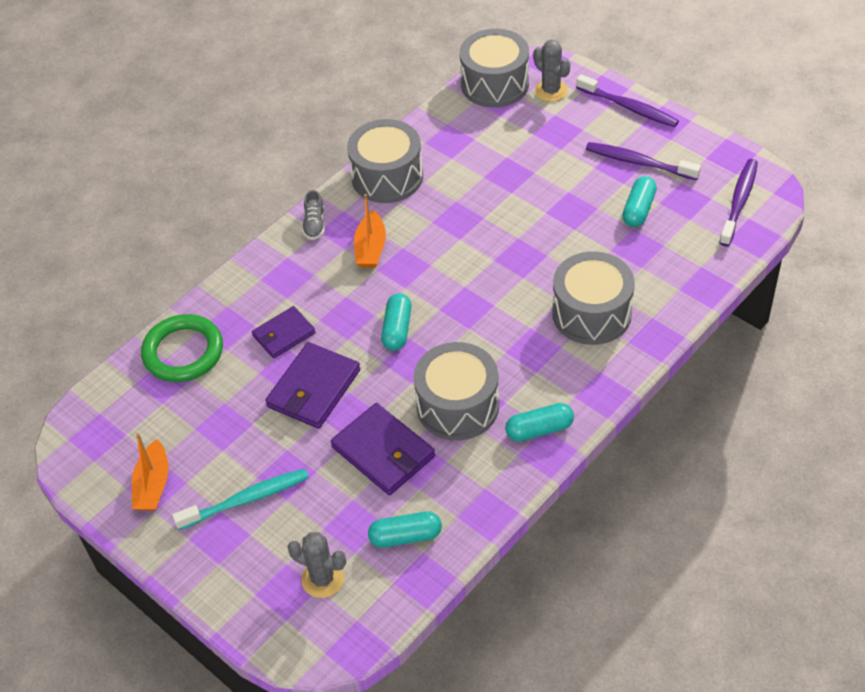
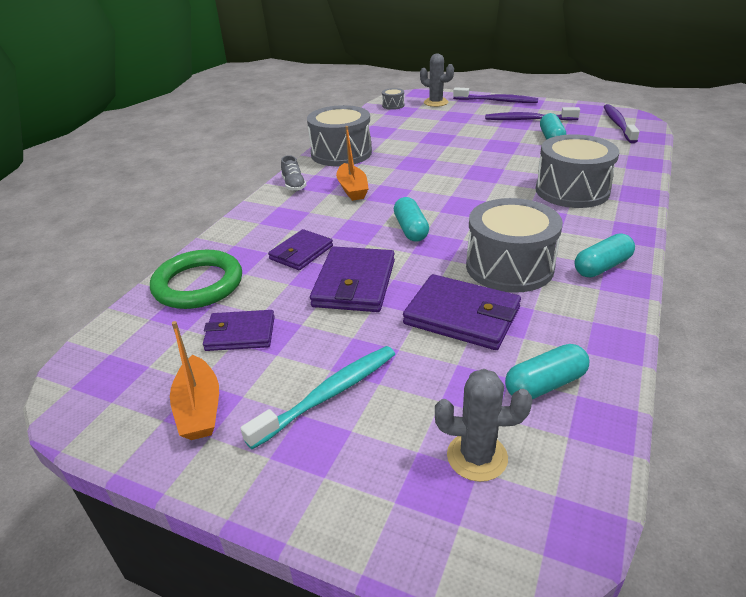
camera: 20 degrees left, 15 degrees down
(202, 420) = (240, 333): none -> purple wallet
(495, 84) = (393, 105): grey drum -> grey drum, size x0.43

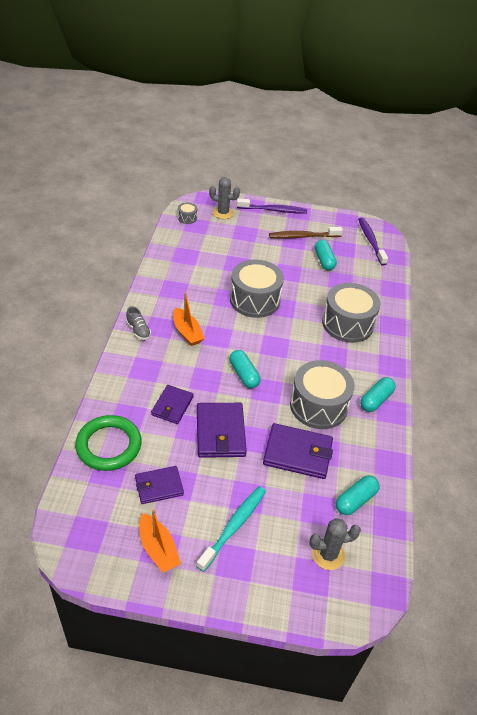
camera: 20 degrees left, 10 degrees up
(341, 153) = (163, 287): grey drum -> grey drum (255, 300)
(528, 120) = (303, 236): purple toothbrush -> brown toothbrush

